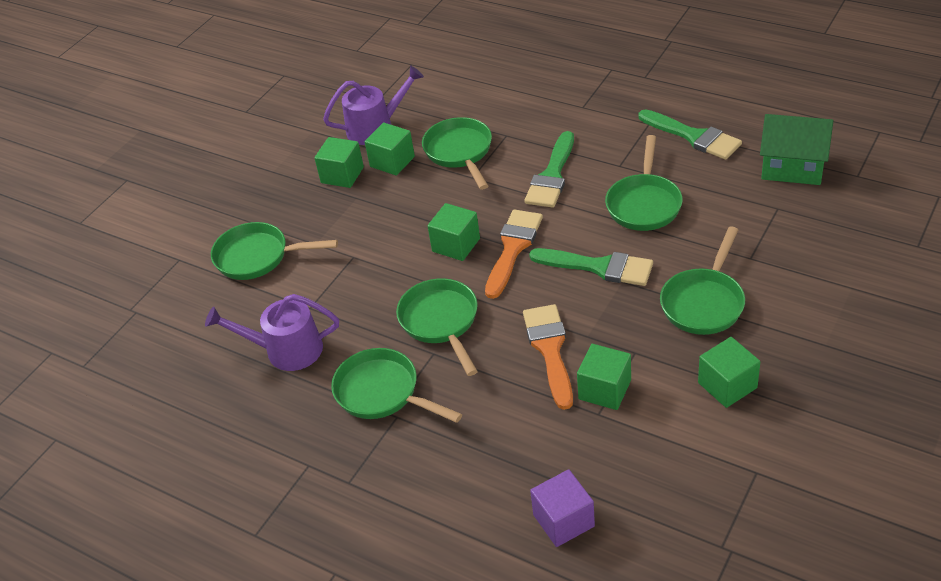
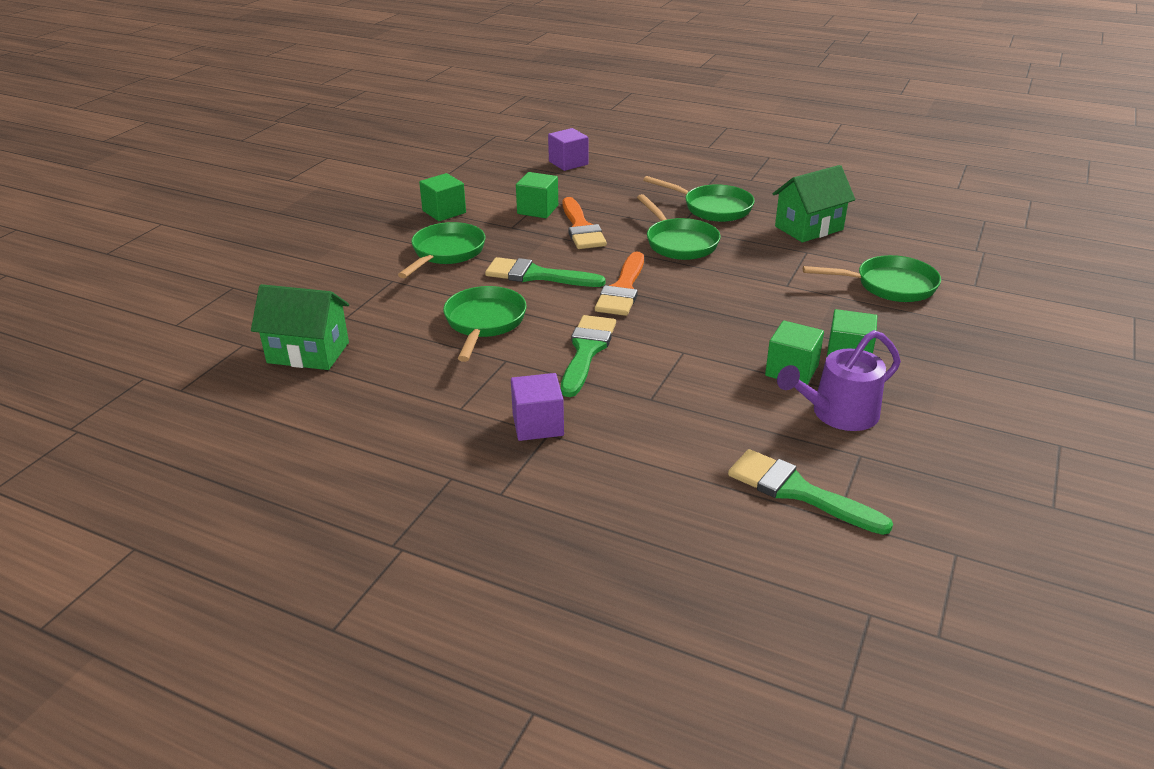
camera: 170 degrees right, 10 degrees down
(286, 350) = (809, 228): purple watering can -> green house
(456, 245) = (682, 292): green cube -> none
(460, 152) = (707, 379): green pan -> none
(590, 113) = (538, 425): none -> purple cube
(693, 136) = (407, 390): green brush -> green brush (798, 491)

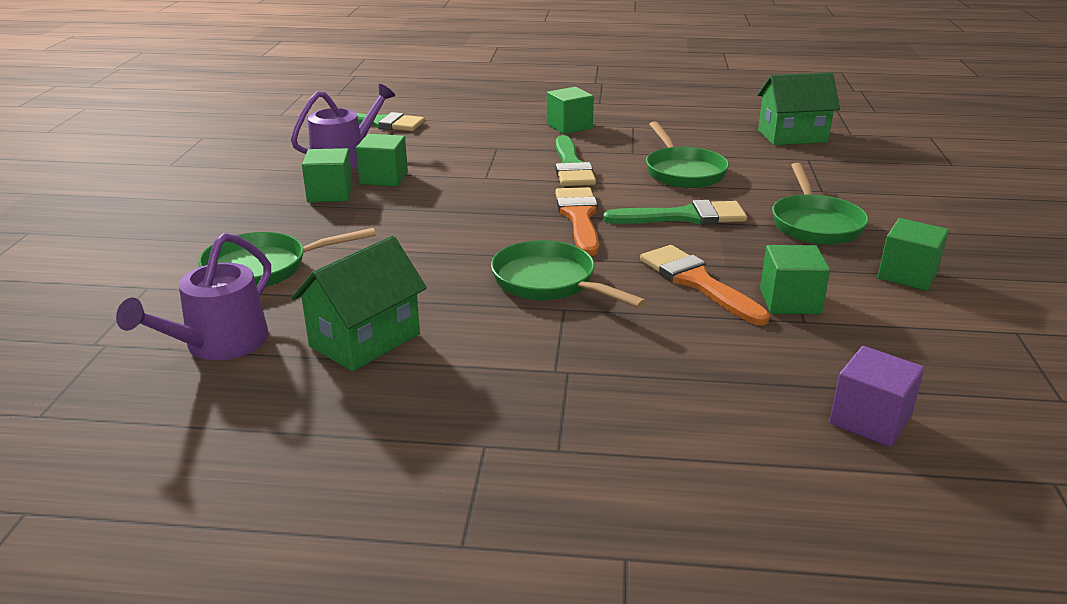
camera: 160 degrees right, 5 degrees down
(538, 425) = (569, 126): purple cube -> green cube
(712, 208) = (530, 354): green pan -> none
(900, 239) = (219, 344): none -> purple watering can

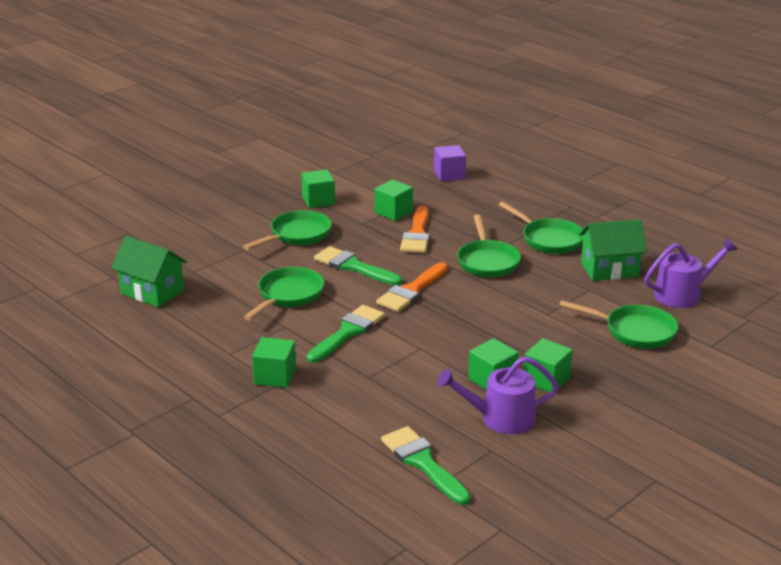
camera: 140 degrees left, 0 degrees up
(512, 354) = (548, 239): none -> green pan

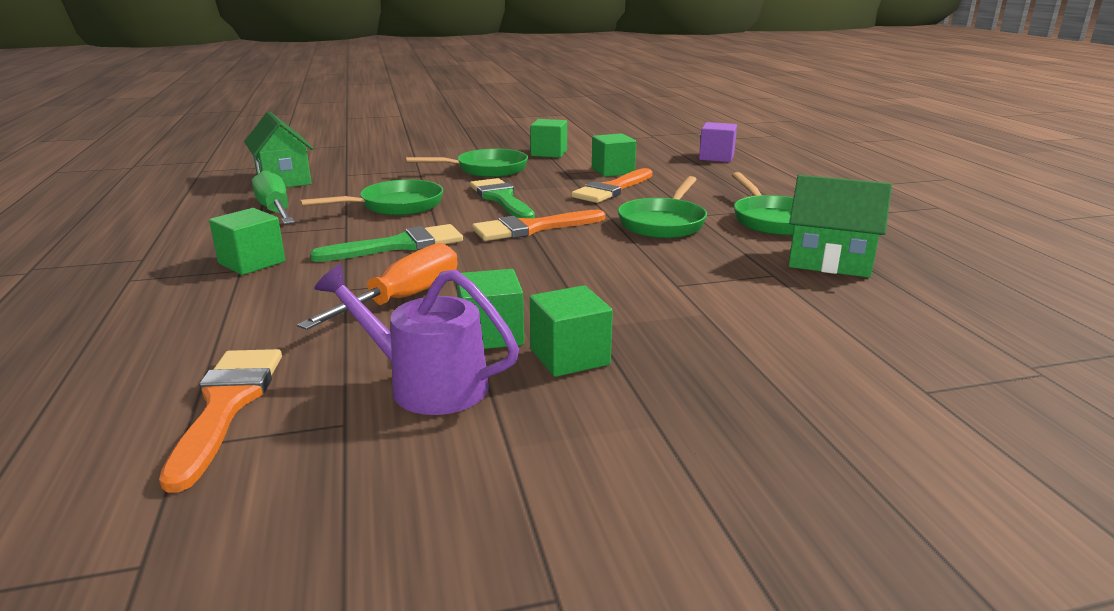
camera: 30 degrees right, 5 degrees down
(206, 326) = (275, 211): none -> green screwdriver
(413, 373) = (403, 299): none -> orange screwdriver
(423, 463) = (226, 405): green brush -> orange brush
(634, 331) = (793, 336): green pan -> none
(682, 294) = (929, 312): purple watering can -> none

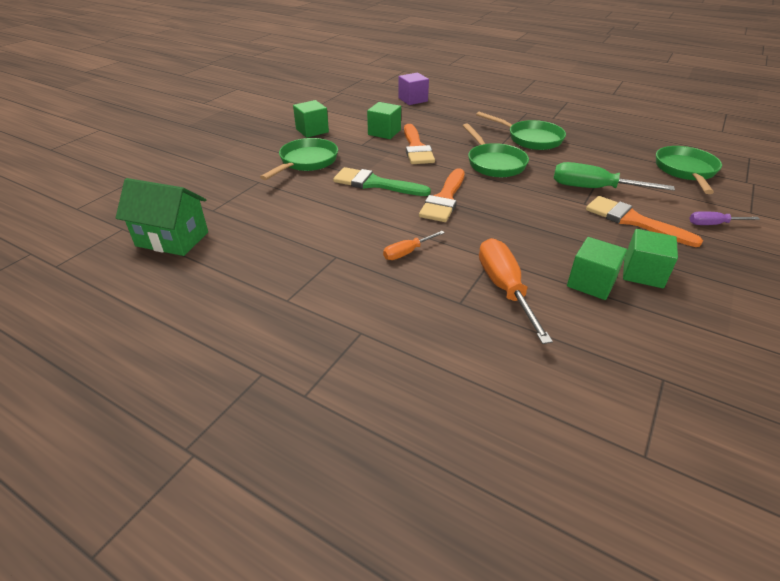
camera: 45 degrees left, 15 degrees up
(226, 405) = (602, 418): orange brush -> orange brush (633, 221)
(252, 262) = (353, 322): green cube -> none
(275, 211) = (247, 270): green screwdriver -> green screwdriver (594, 188)
(395, 206) = (324, 221): green pan -> green pan (685, 171)
(399, 245) = (407, 252): green brush -> orange screwdriver
(428, 385) = (638, 331): purple watering can -> none
(811, 371) = (713, 224): none -> purple screwdriver
(829, 262) = (601, 157): green house -> none

